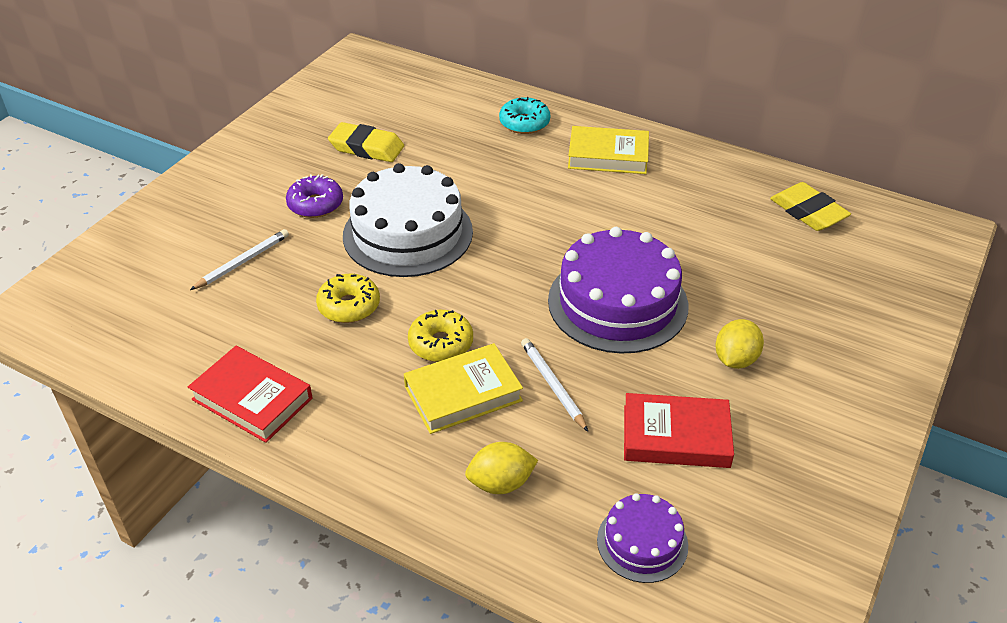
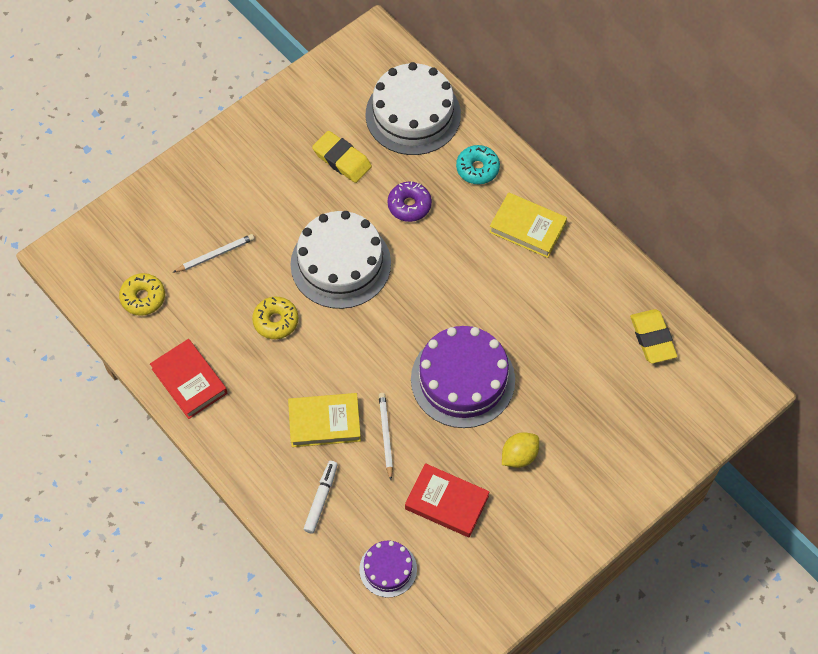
camera: 20 degrees right, 20 degrees up
(315, 204) = (283, 212): purple donut -> purple donut (409, 205)
(430, 98) = (413, 114): none -> white cake
(441, 343) = (326, 375): yellow donut -> yellow donut (143, 298)
(501, 483) = (321, 499): yellow lemon -> white marker

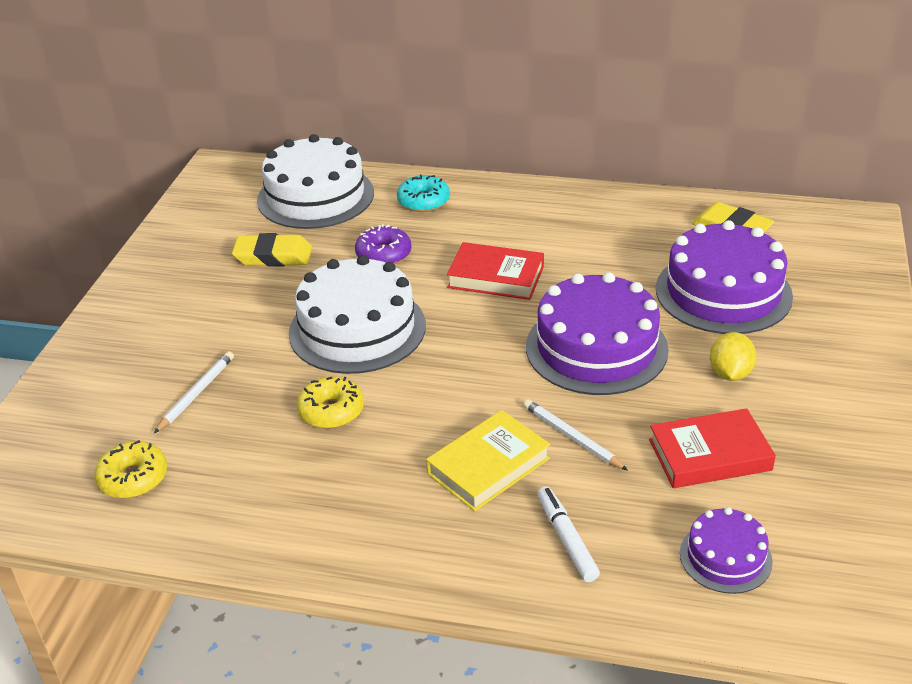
camera: 35 degrees left, 25 degrees down
(189, 381) = (274, 523): red book -> red book (496, 277)
(527, 228) = (520, 215): yellow book -> none
(585, 390) = (723, 292): none -> purple cake

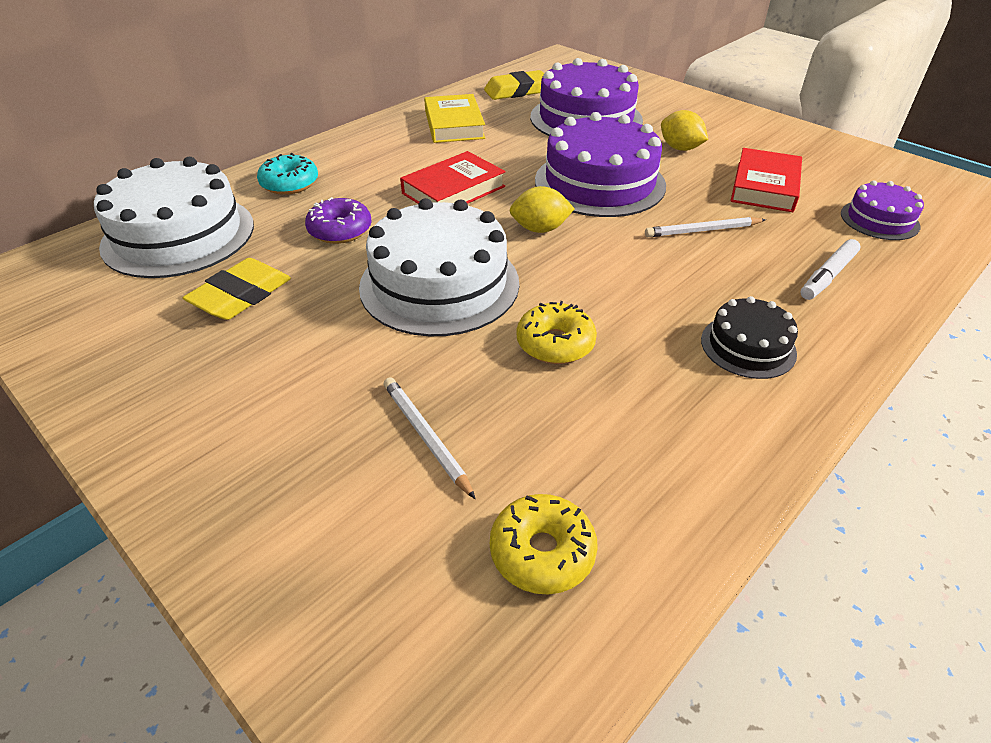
camera: 60 degrees left, 5 degrees up
(409, 513) = (748, 346): none -> black cake
(480, 345) = (540, 229): none -> yellow lemon
(488, 466) = (710, 281): yellow book -> yellow book (454, 124)
(566, 539) = (827, 276): white marker -> white marker turned 60 degrees counterclockwise

